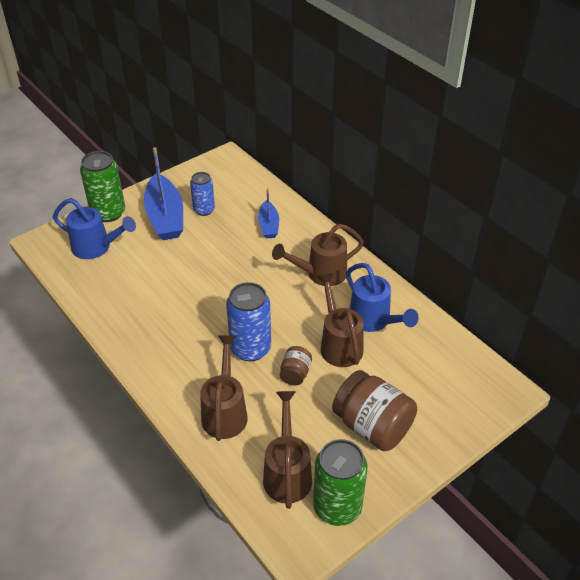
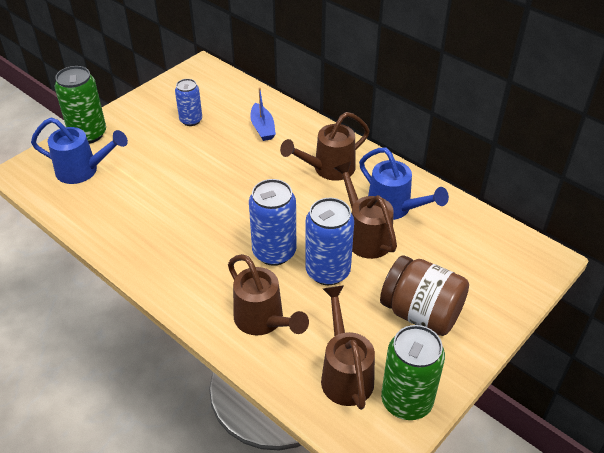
camera: 10 degrees left, 0 degrees up
(165, 217) = (151, 131): blue boat -> none
(225, 412) = (263, 321): brown watering can -> brown watering can turned 150 degrees clockwise
(295, 374) = (327, 271): brown jar -> blue can

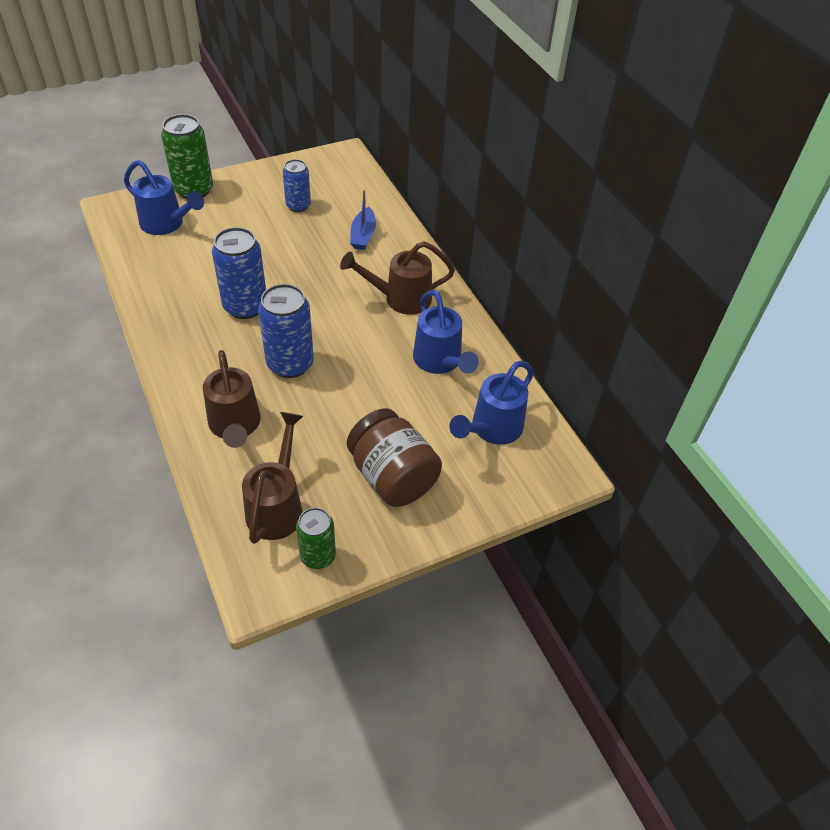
camera: 20 degrees right, 5 degrees up
(327, 271) = (329, 401): blue can -> blue can (245, 306)
(365, 236) = (391, 379): brown watering can -> none
(406, 401) = (318, 556): green can -> green can, size x0.63
(470, 247) = (492, 429): none -> blue watering can

